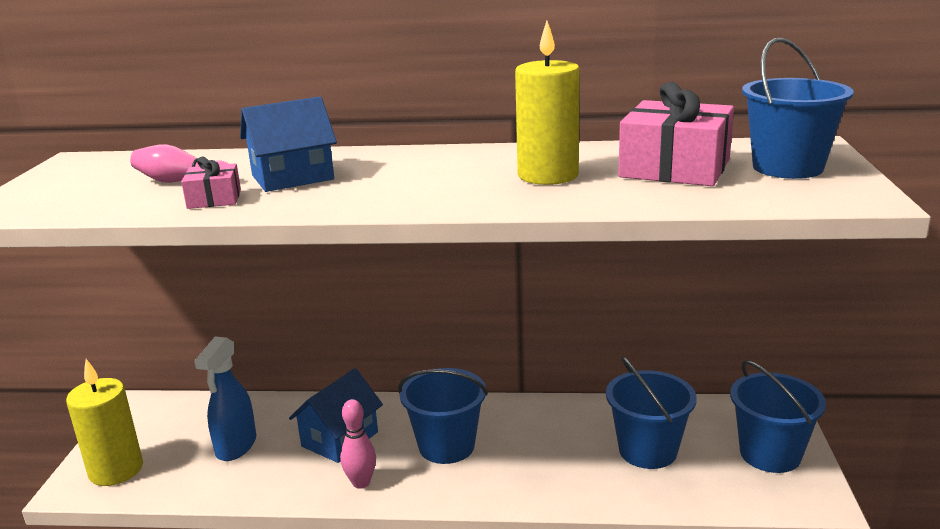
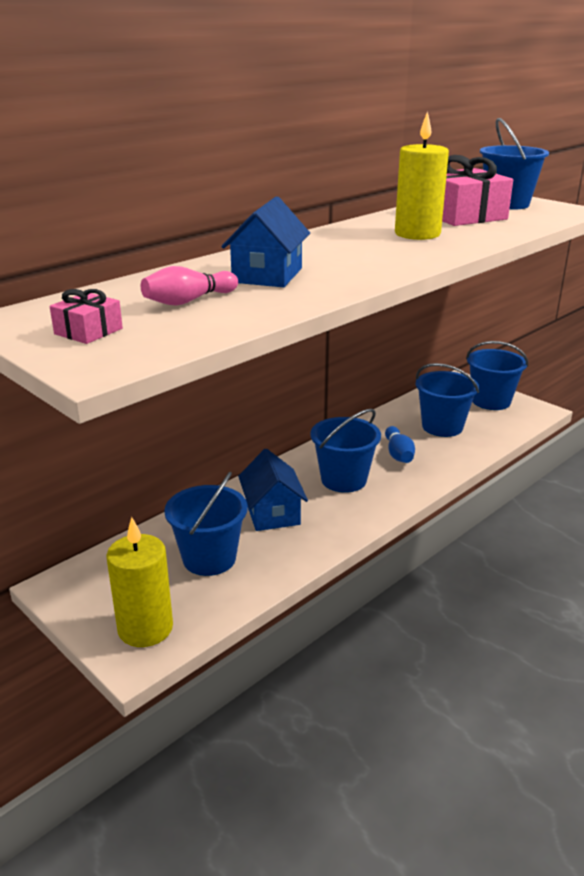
camera: 50 degrees left, 5 degrees up
(214, 199) = (264, 301): pink gift -> pink gift (88, 331)
(236, 447) = (209, 558): blue spray bottle -> blue bucket
(361, 483) = (336, 525): pink bowling pin -> none
(543, 452) = (398, 454): none -> blue bowling pin

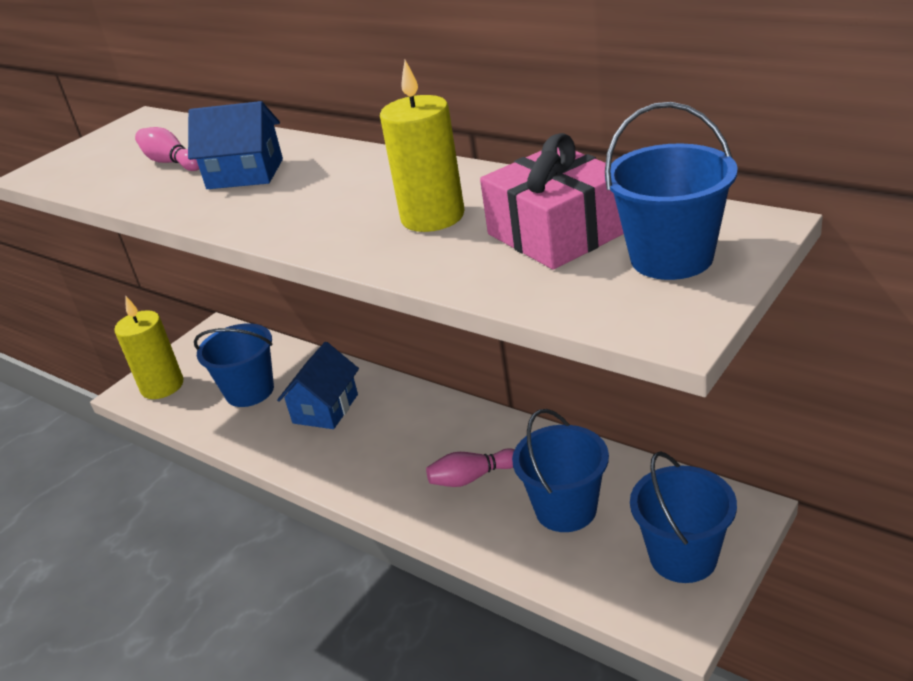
camera: 85 degrees right, 5 degrees up
(88, 331) = (108, 150): pink gift -> none
(272, 513) = (325, 409): blue house -> blue house turned 45 degrees counterclockwise
(343, 480) = (399, 443): blue bucket -> none
(398, 454) = (472, 477): blue bowling pin -> pink bowling pin

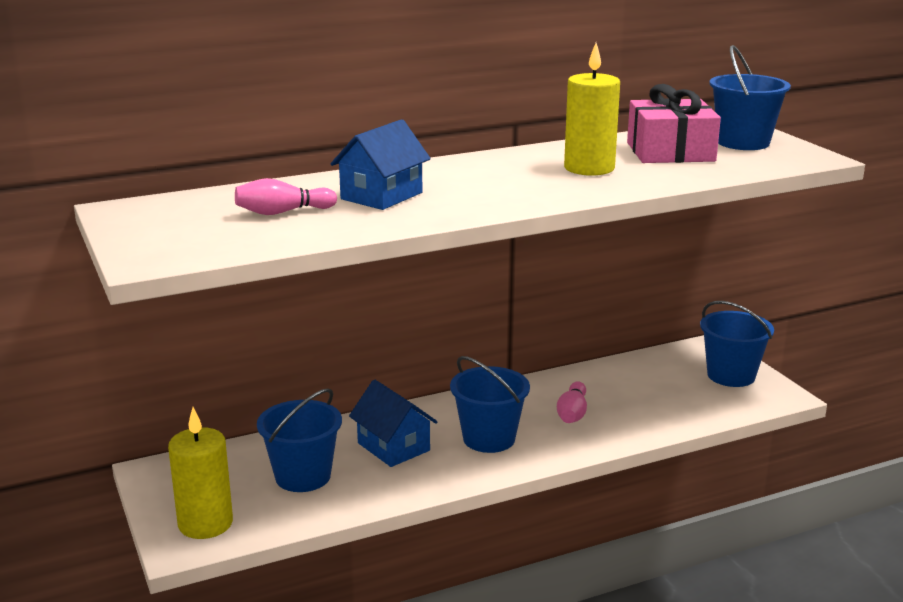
camera: 65 degrees left, 10 degrees down
(565, 509) = (647, 394): blue bucket -> blue bucket (489, 438)

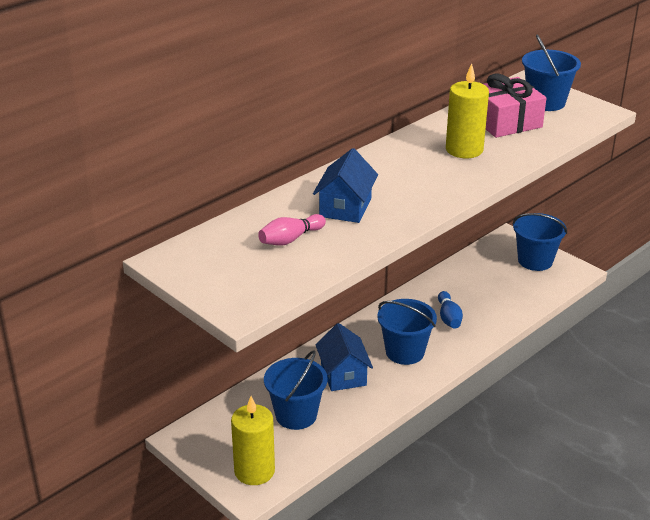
camera: 20 degrees left, 10 degrees up
(393, 447) = (343, 374): blue house -> blue house turned 45 degrees clockwise
(572, 414) = (448, 317): pink bowling pin -> blue bowling pin

